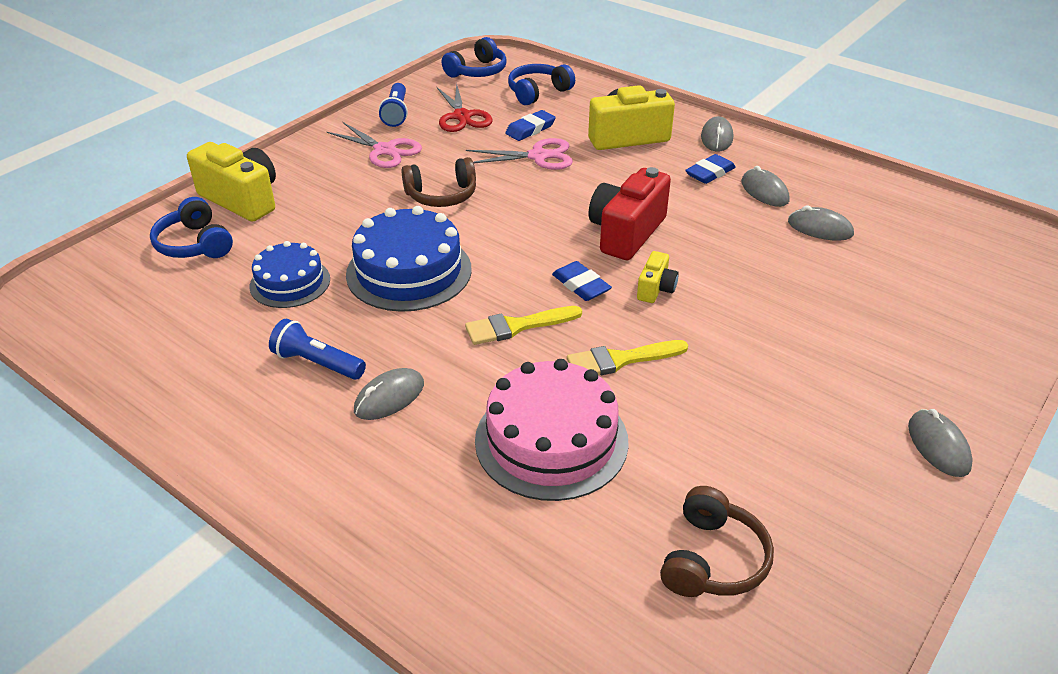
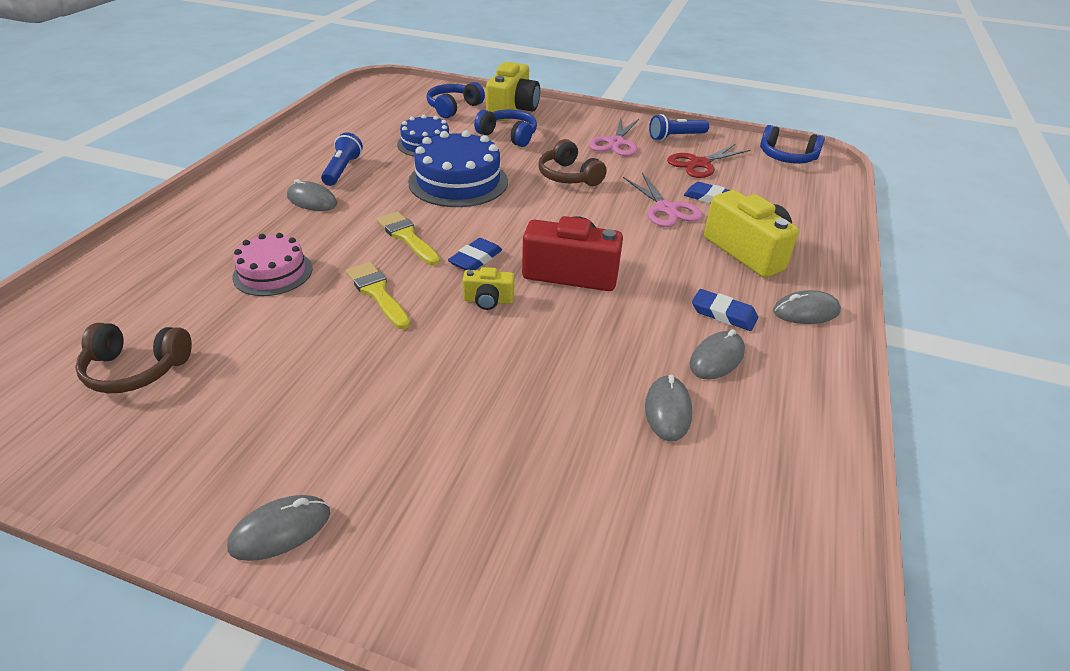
camera: 70 degrees right, 0 degrees up
(538, 92) = (783, 191): blue headphones -> blue headphones (508, 136)
(551, 440) = (273, 272): pink cake -> pink cake, size x0.62

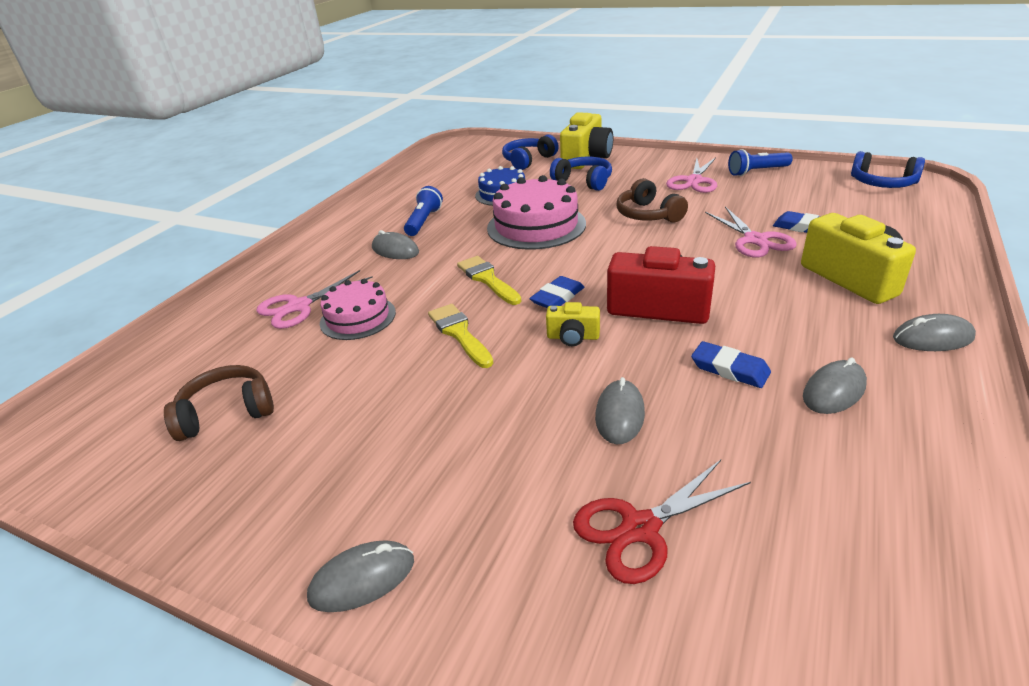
camera: 10 degrees right, 5 degrees down
(136, 369) = (227, 412): brown headphones -> brown headphones turned 150 degrees clockwise
(209, 258) = (298, 306): none -> pink scissors
(458, 181) = (536, 226): blue cake -> pink cake
(667, 410) = (783, 449): grey mouse -> grey mouse (619, 415)
(699, 164) = (786, 195): red scissors -> red scissors (640, 529)
(723, 314) = (835, 343): blue eraser -> blue eraser (729, 369)

